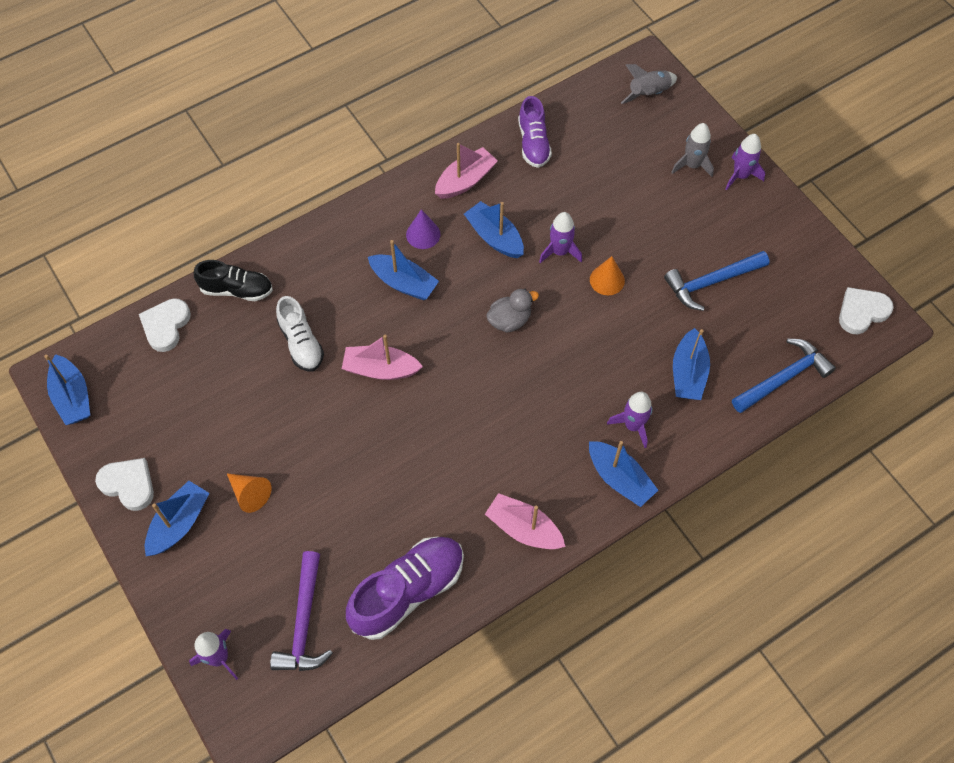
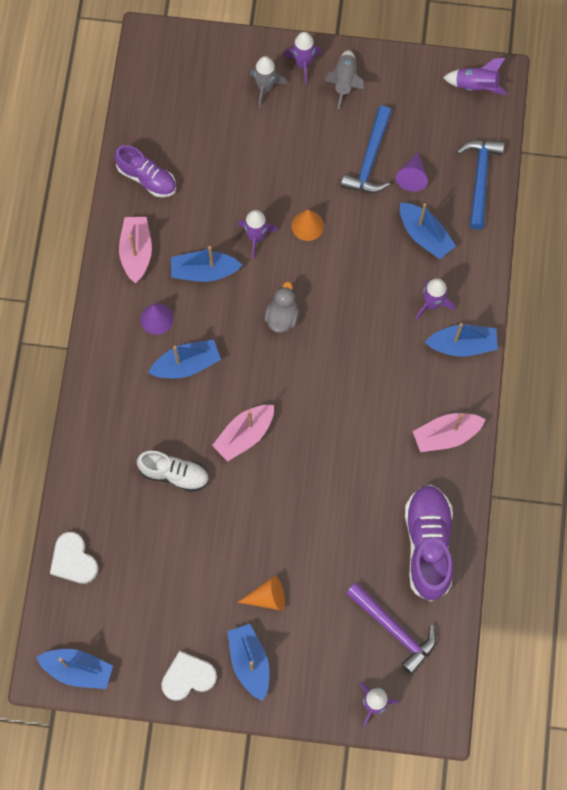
camera: 50 degrees left, 10 degrees up
(237, 290) = (87, 487): black shoe -> none
(648, 93) = (177, 62): grey rocket -> grey rocket (345, 82)
(730, 325) = (412, 177): none -> purple cone
(862, 312) = (476, 86): white heart -> purple rocket

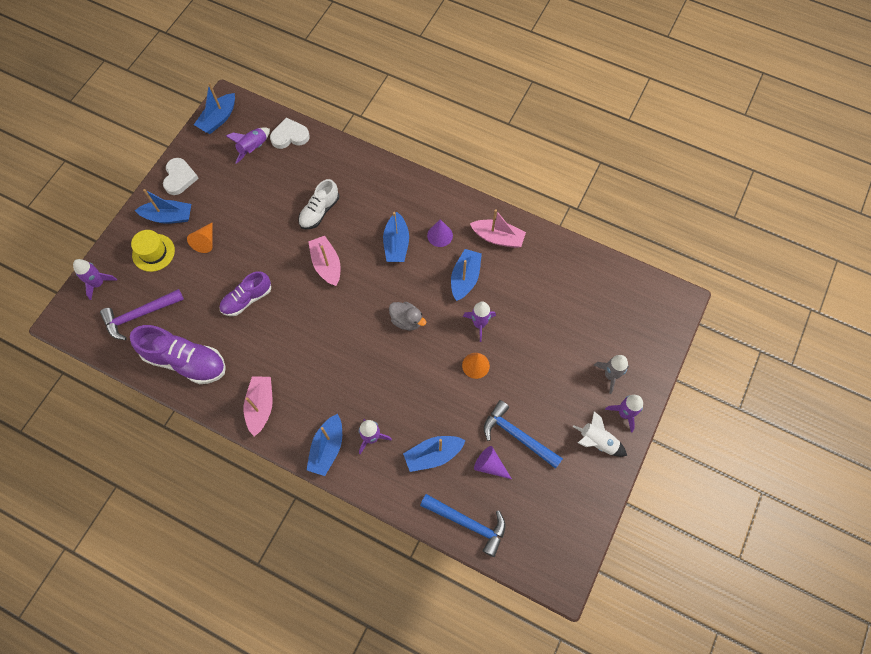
camera: 110 degrees right, 5 degrees down
(147, 178) = (556, 263): purple shoe -> purple shoe (247, 299)
(306, 656) = (153, 252): none -> yellow hat
(345, 82) = (597, 442): grey rocket -> white rocket
(476, 86) = (559, 557): purple rocket -> purple rocket (253, 148)

